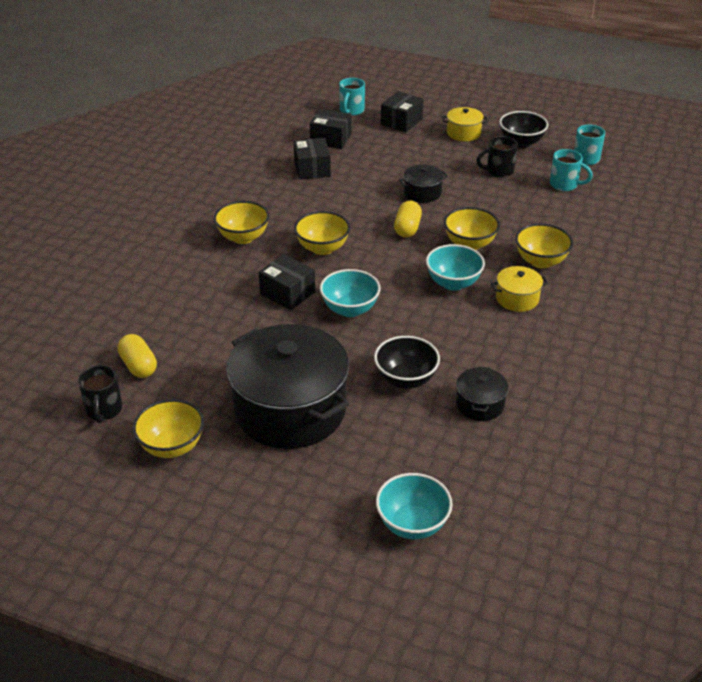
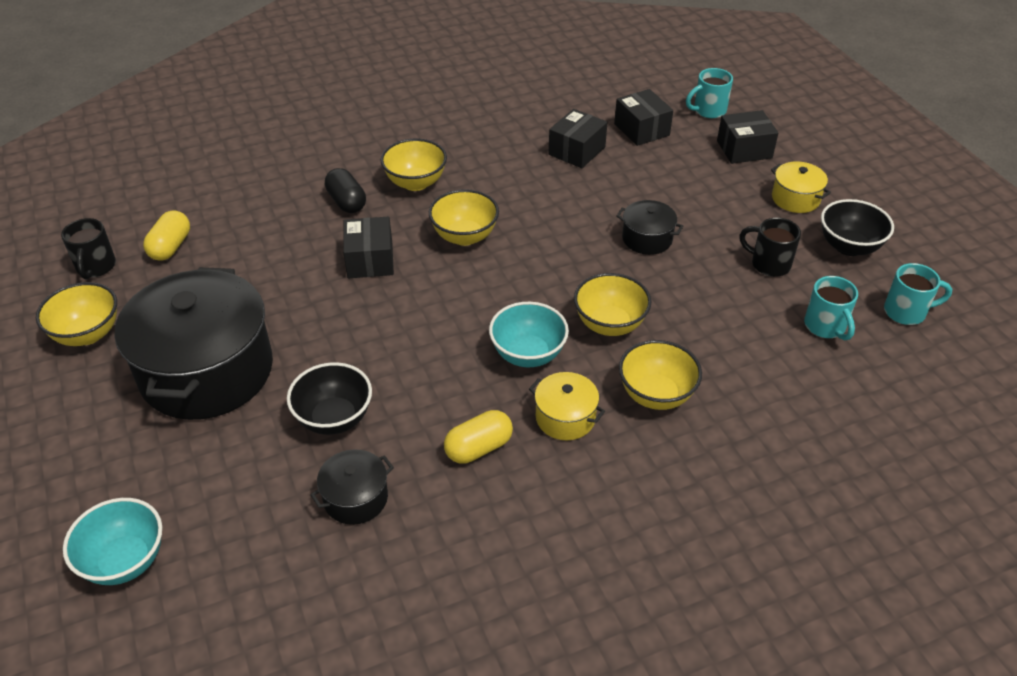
camera: 45 degrees right, 5 degrees up
(104, 410) = (96, 267): black mug -> black mug turned 45 degrees counterclockwise
(216, 272) = (347, 202): none -> black capsule
(350, 309) = (395, 313): turquoise bowl -> none
(407, 228) = (573, 267): yellow capsule -> yellow capsule (479, 448)

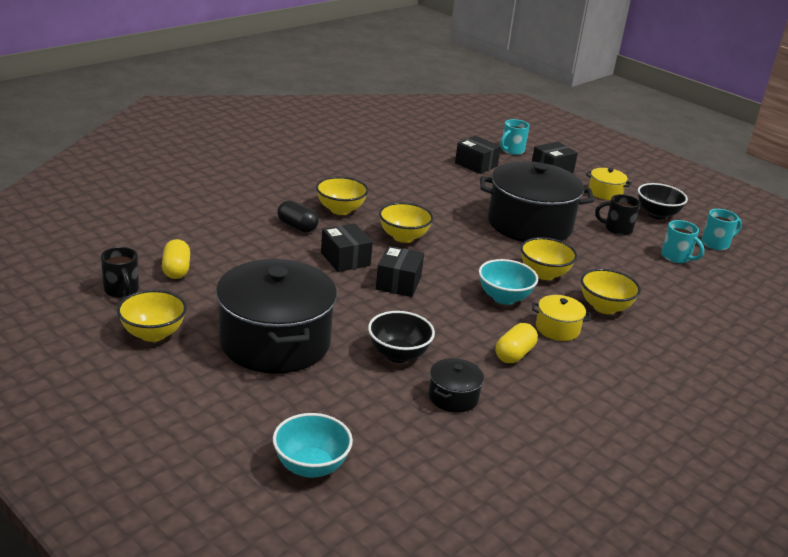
camera: 25 degrees left, 15 degrees down
(576, 151) = (441, 180): black box -> black box (398, 283)
(647, 239) = (529, 224): black pot -> black pot, size x2.29

